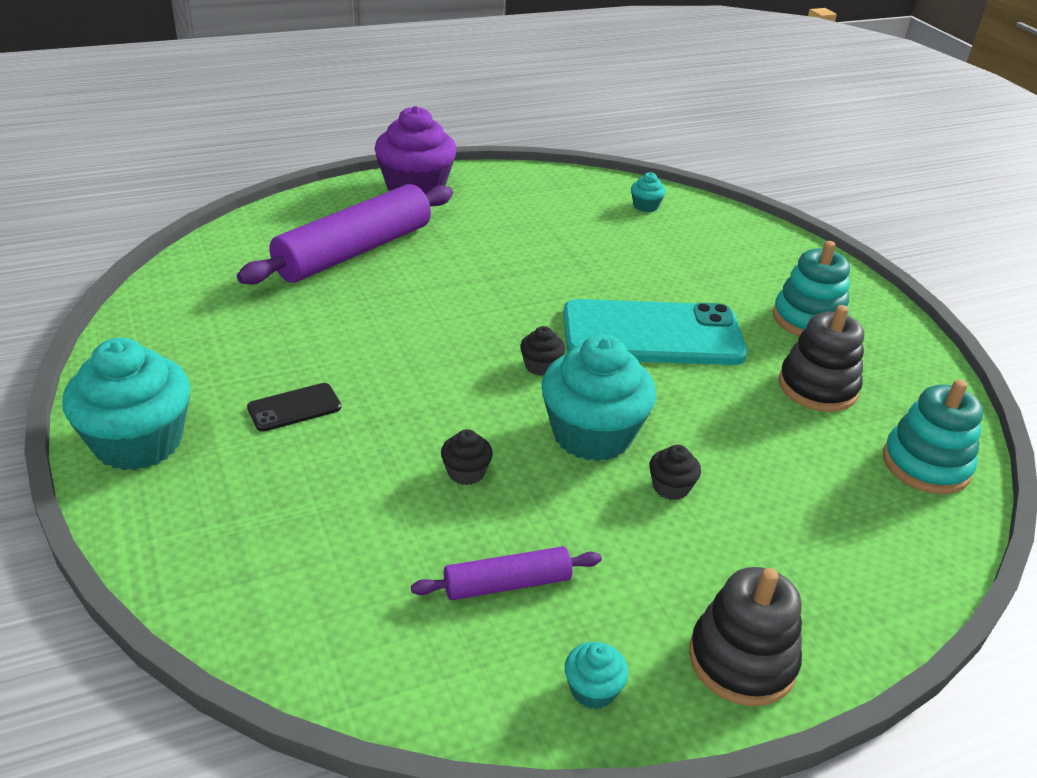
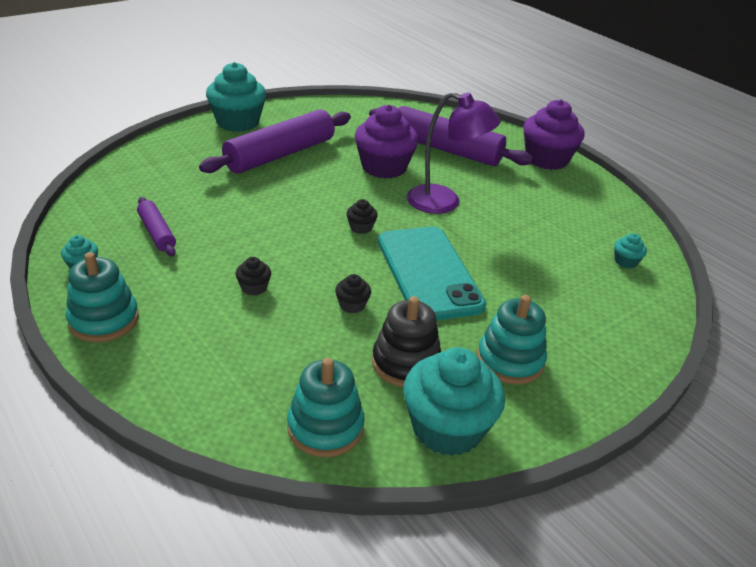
camera: 75 degrees right, 0 degrees up
(294, 408) = (280, 154): black phone -> purple rolling pin
(382, 313) = (384, 167): none -> purple cupcake
(466, 472) = (244, 211): black cupcake -> black cupcake (352, 305)
(497, 286) = (444, 203): none -> purple lamp
(592, 434) = (296, 253): turquoise cupcake -> turquoise cupcake (447, 428)
(742, 660) = (104, 320): black stacking toy -> turquoise stacking toy

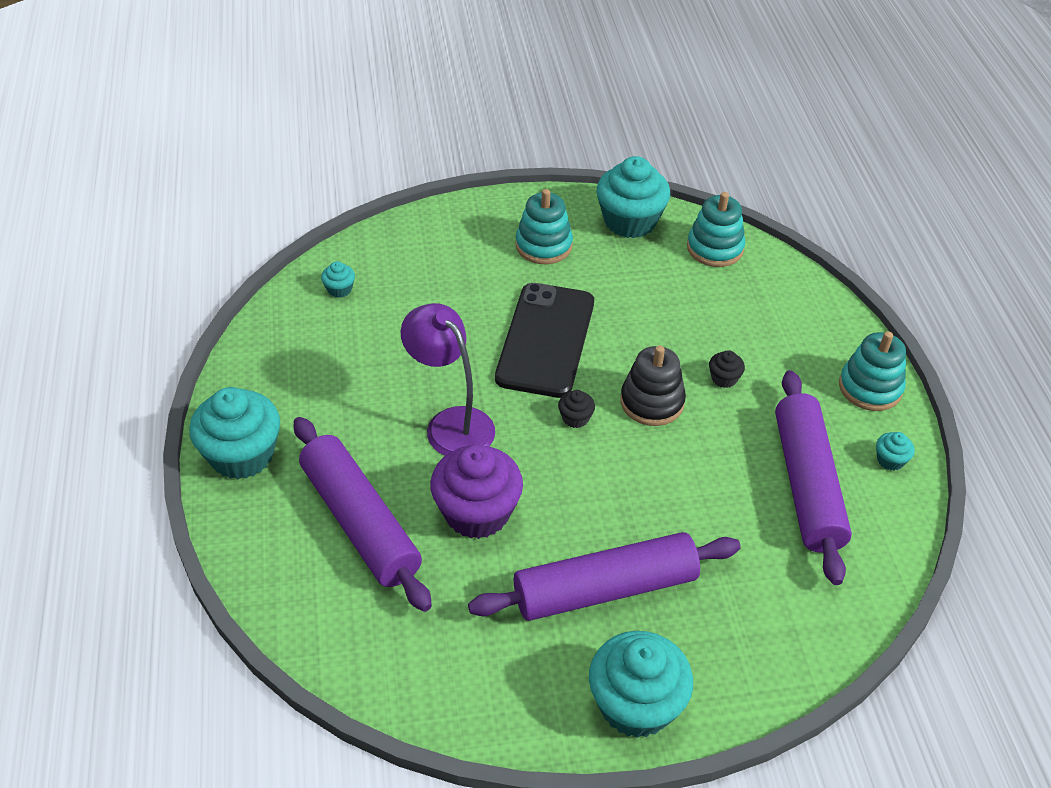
camera: 150 degrees left, 10 degrees up
(157, 233) = (807, 484): purple rolling pin -> purple rolling pin, size x2.02
(352, 305) = (641, 331): black cupcake -> none
(406, 363) = (628, 270): black stacking toy -> black stacking toy (652, 402)
(428, 273) = (546, 340): turquoise phone -> black phone
(546, 159) = (242, 455): purple cupcake -> turquoise cupcake

